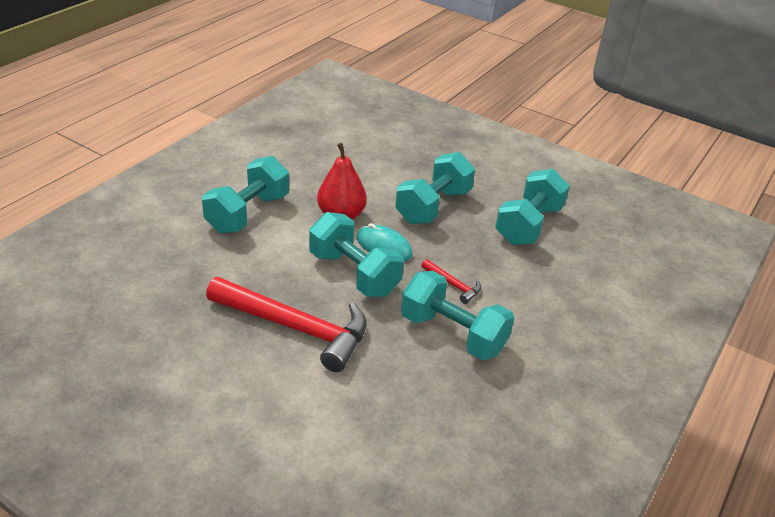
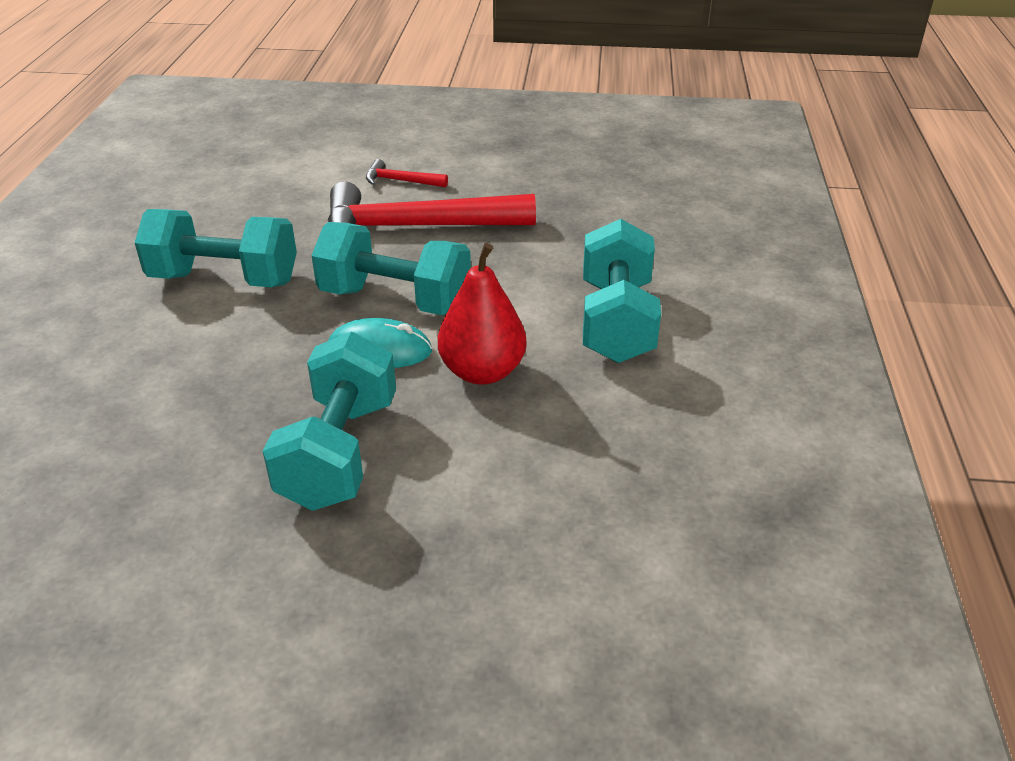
camera: 155 degrees right, 0 degrees up
(453, 285) = (246, 334): red hammer -> red hammer (400, 181)
(528, 225) = (137, 487): turquoise dumbbell -> none

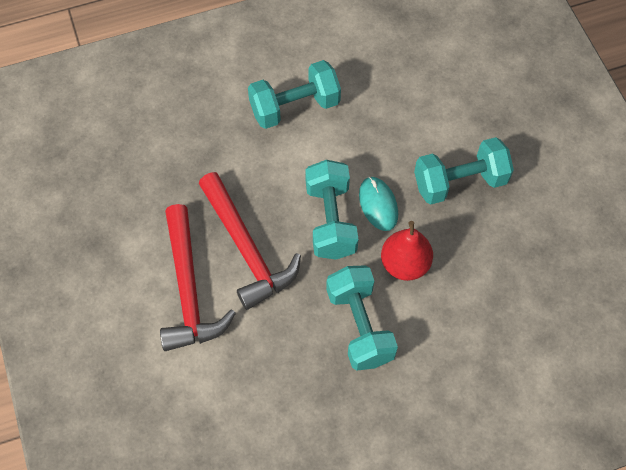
camera: 115 degrees left, 25 degrees up
(400, 181) = (189, 290): red hammer -> red hammer, size x2.32
(482, 372) = (369, 150): red pear -> red pear (405, 264)

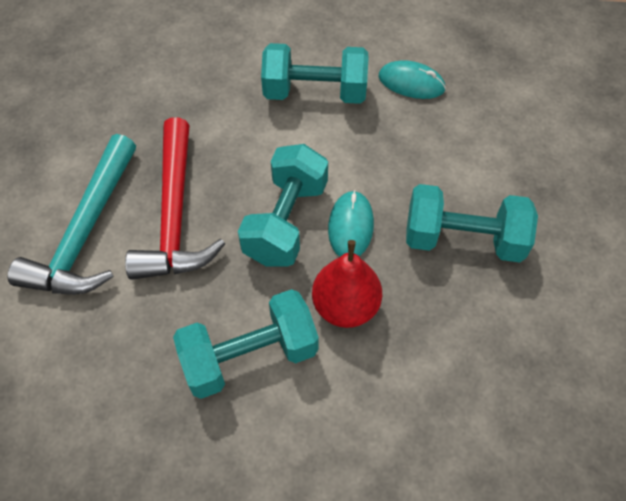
camera: 25 degrees right, 5 degrees down
(189, 290) = (86, 232): red hammer -> turquoise hammer
(359, 326) = (250, 356): turquoise dumbbell -> turquoise dumbbell turned 60 degrees clockwise
(363, 69) = (411, 83): none -> turquoise mouse

